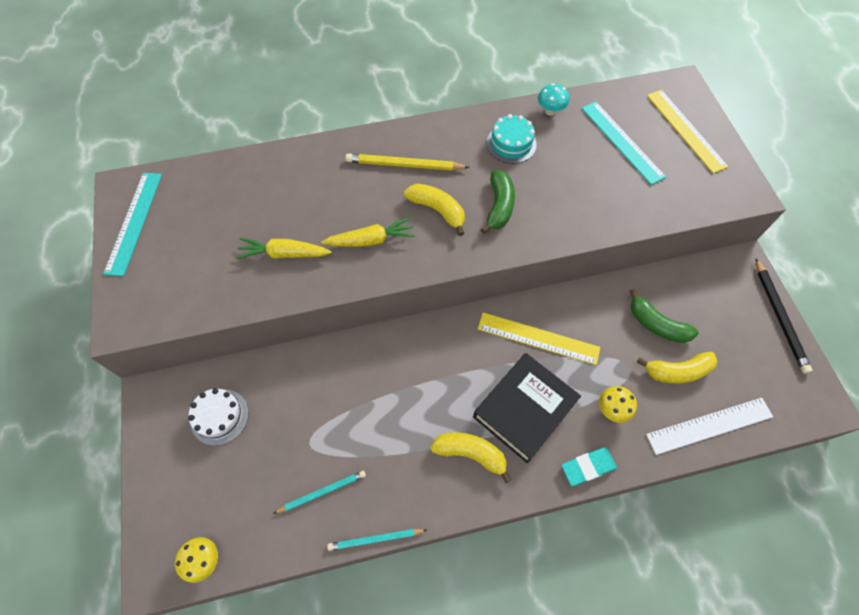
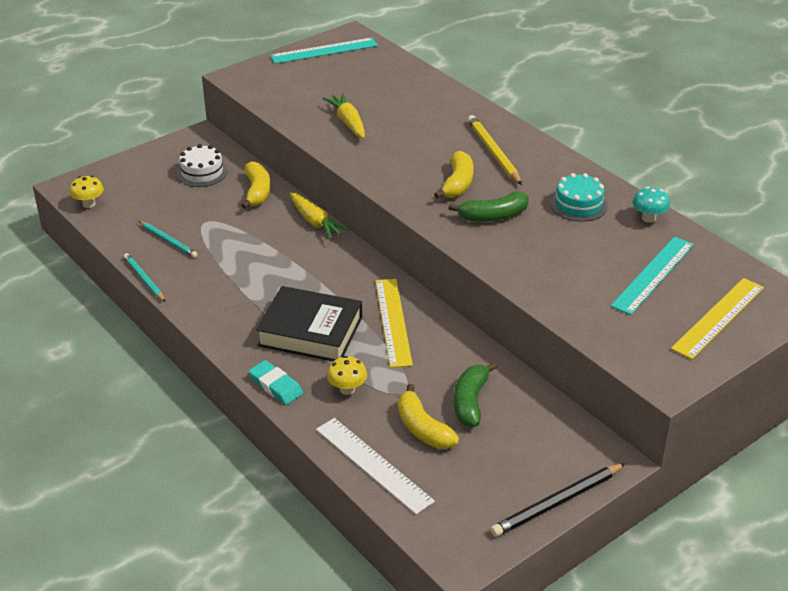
camera: 65 degrees right, 25 degrees down
(371, 240) = (396, 158): yellow carrot -> yellow carrot (315, 222)
(470, 453) = (247, 310): yellow banana -> yellow banana (257, 192)

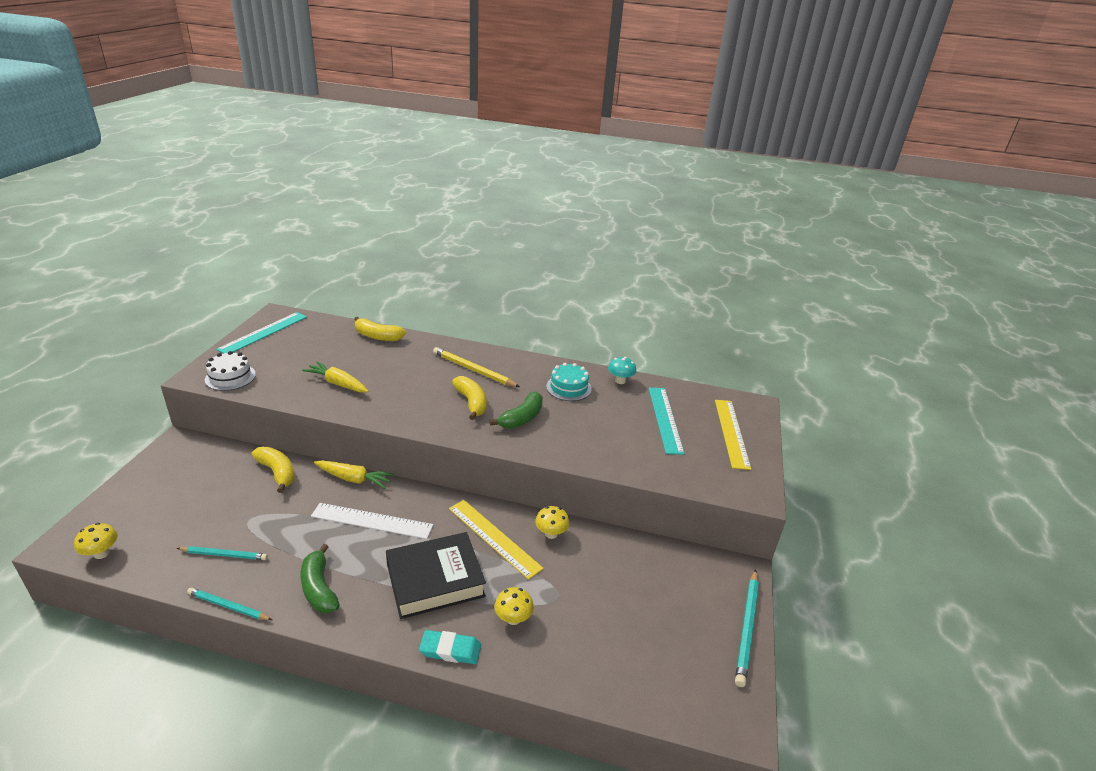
camera: 40 degrees left, 5 degrees down
(202, 172) = (207, 475): white cake -> white cake (230, 377)
(373, 464) = (598, 678): white ruler -> white ruler (372, 520)
(423, 428) = (602, 621): yellow banana -> yellow banana (378, 336)
(450, 342) = (551, 534): none -> yellow mushroom
(470, 402) = (612, 577): green banana -> green banana (319, 588)
(557, 503) = (747, 628): black pencil -> turquoise pencil

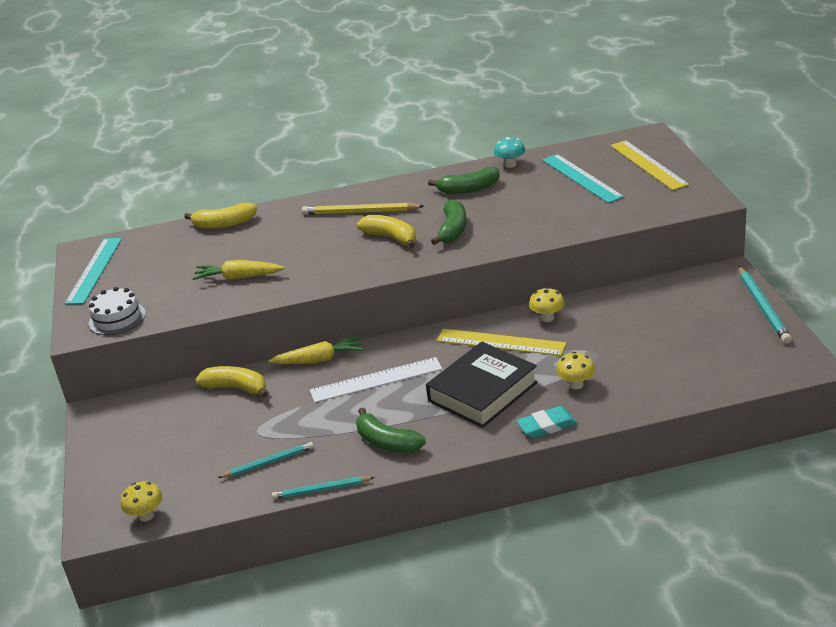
camera: 20 degrees left, 0 degrees up
(568, 387) = (468, 189): turquoise cake -> green banana

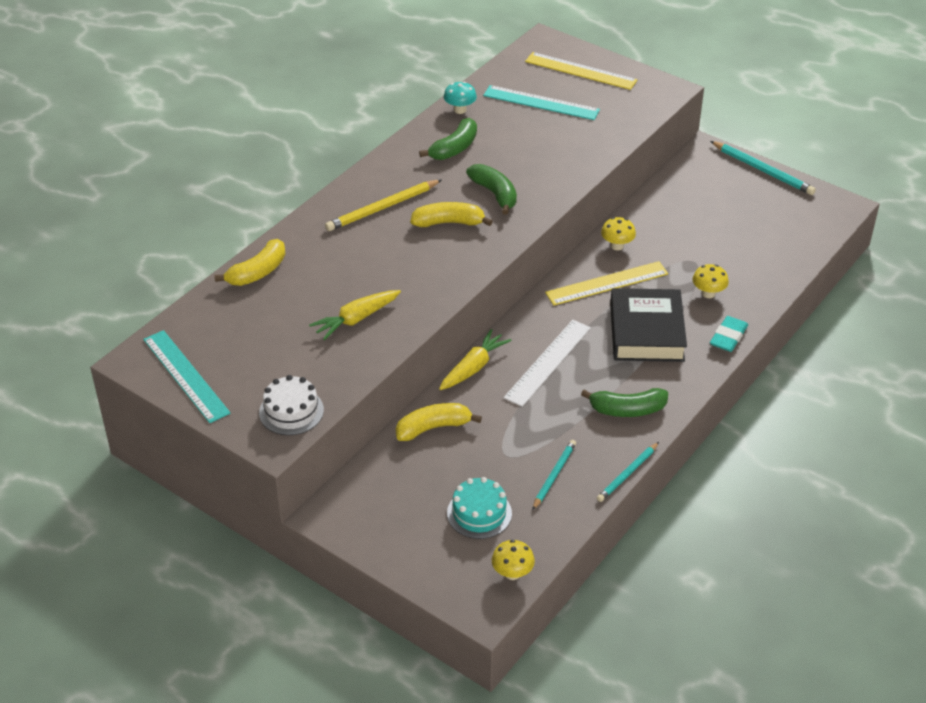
camera: 45 degrees left, 10 degrees up
(184, 461) = (479, 513): none -> turquoise cake

